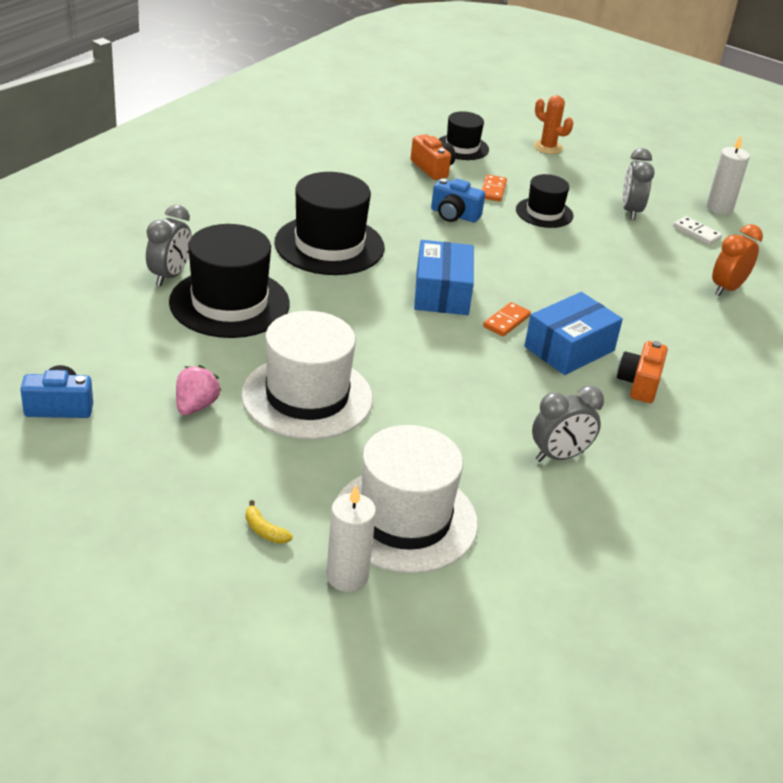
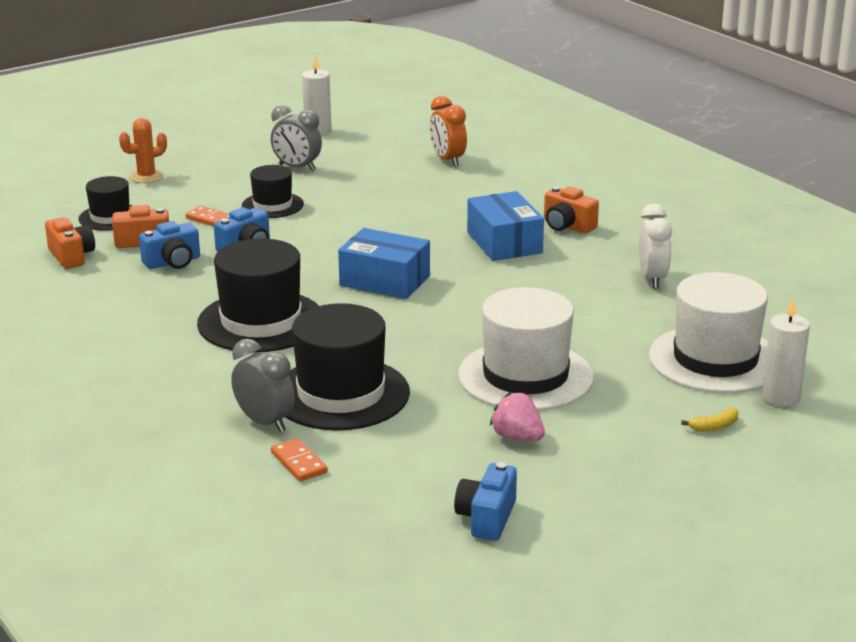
camera: 65 degrees left, 10 degrees down
(385, 146) = (71, 256): none -> orange camera
(405, 188) = (173, 262): none -> blue camera
(506, 321) = (448, 260): orange domino -> orange domino (298, 462)
(559, 456) = (652, 279): grey clock -> white clock
(696, 233) = (352, 150): white domino -> none

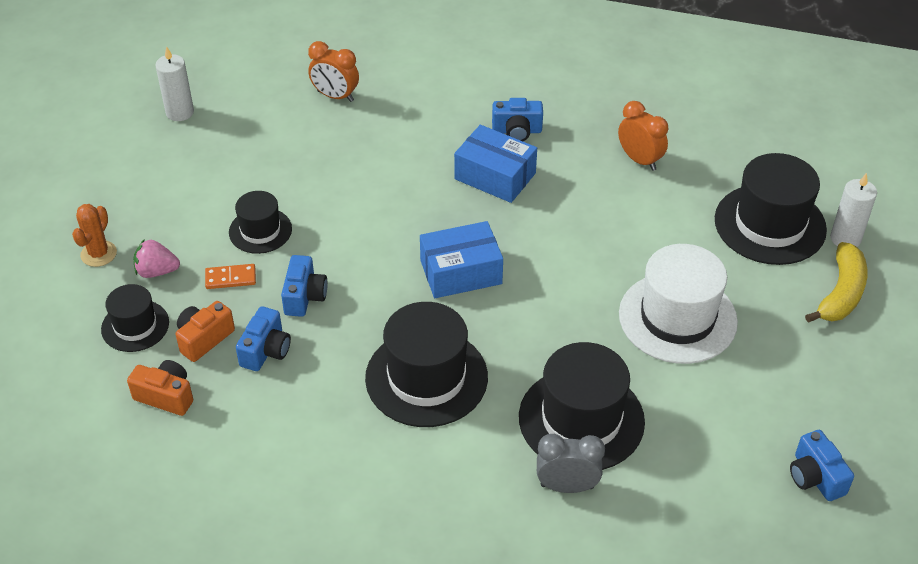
camera: 40 degrees left, 20 degrees up
(297, 167) = (221, 170): grey clock -> none
(298, 462) = (640, 511): orange domino -> none
(517, 437) = (743, 384): pink strawberry -> pink strawberry (157, 271)
(567, 226) = (517, 131): orange camera -> blue camera
(652, 279) = (639, 160): white clock -> orange clock
(714, 426) = (841, 293): yellow banana -> yellow banana, size x2.24
(715, 359) = (770, 224): white hat -> black hat

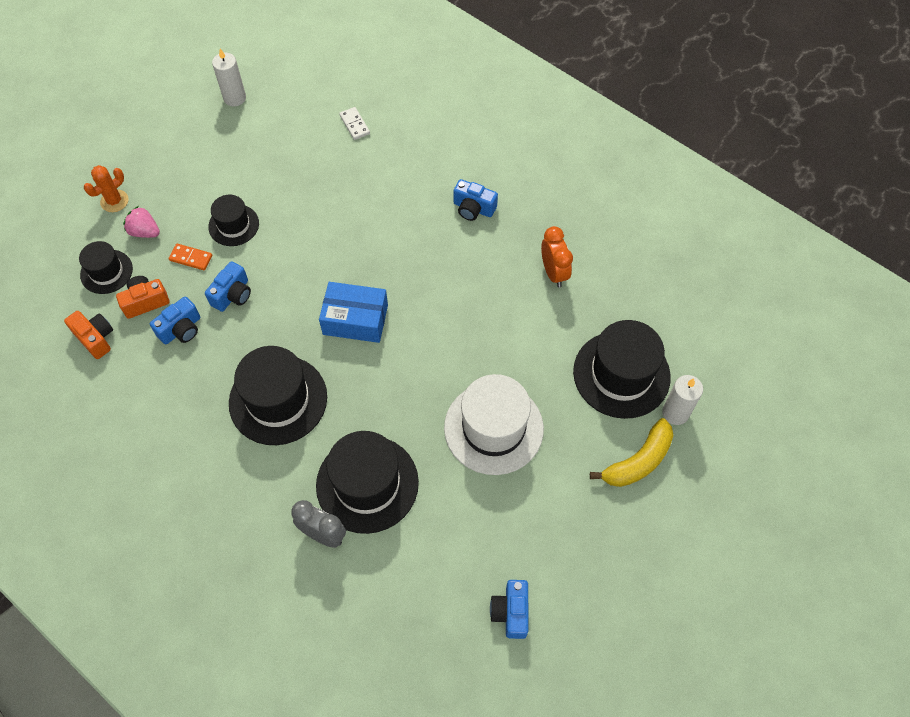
camera: 25 degrees right, 15 degrees up
(335, 96) = (354, 124): orange clock -> white domino
(495, 176) = (431, 244): blue box -> none

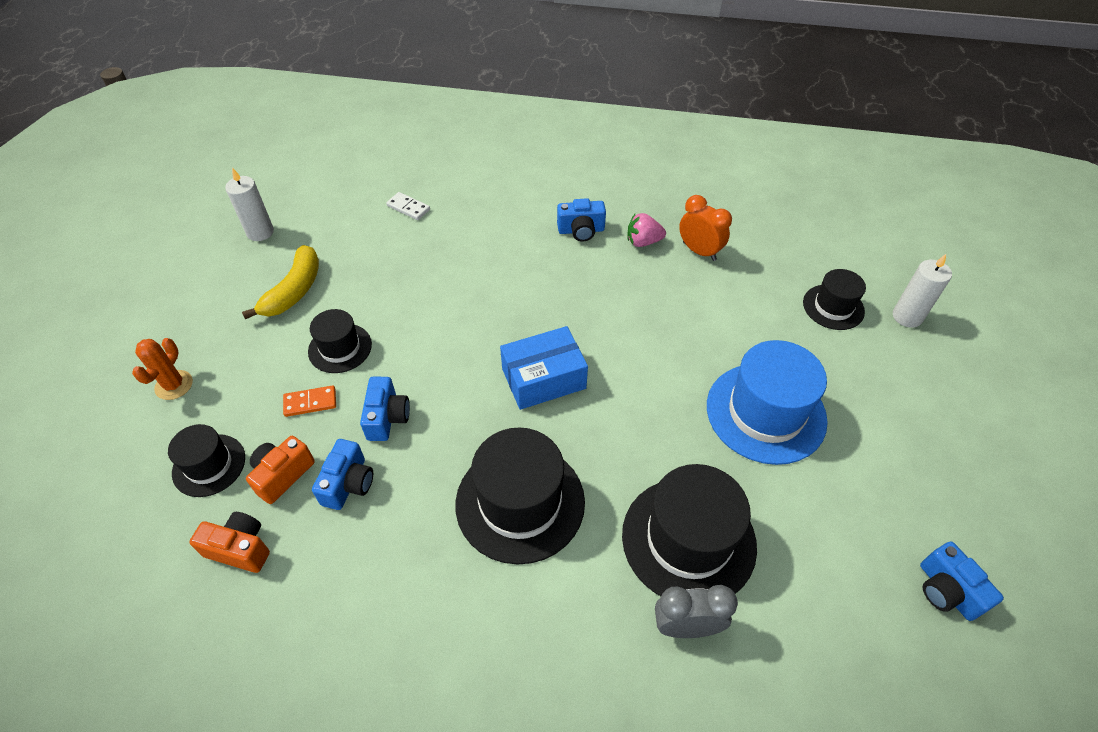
camera: 30 degrees left, 10 degrees down
(145, 232) = (234, 400): pink strawberry -> pink strawberry (643, 242)
(493, 428) = (765, 413): white hat -> blue hat
(621, 374) = (833, 307): black hat -> black hat, size x0.57
(638, 461) = (917, 374): yellow banana -> yellow banana (294, 291)

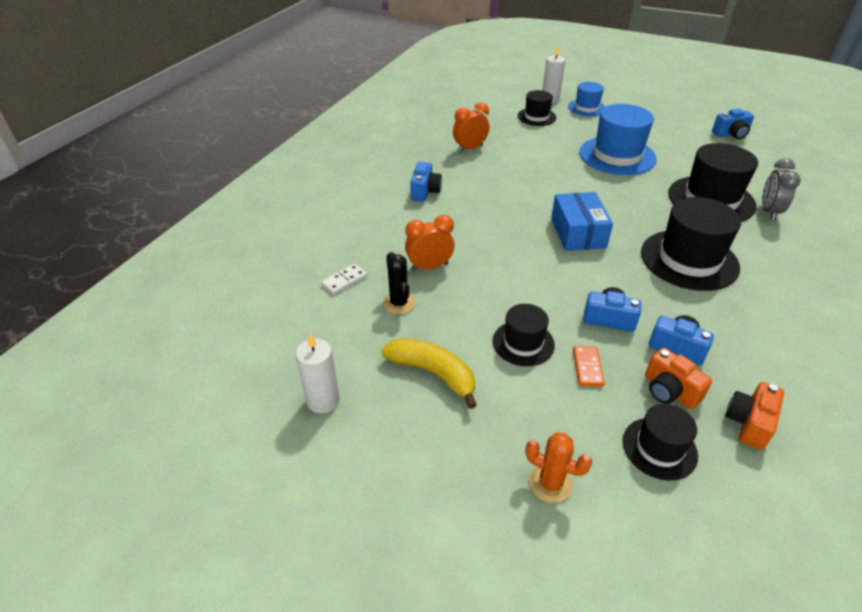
camera: 75 degrees left, 10 degrees down
(383, 250) = (399, 303): none -> black cactus
(443, 260) = (429, 267): none -> orange clock
(643, 242) = (450, 167): pink strawberry -> none
(907, 365) = (586, 108): none -> blue hat

